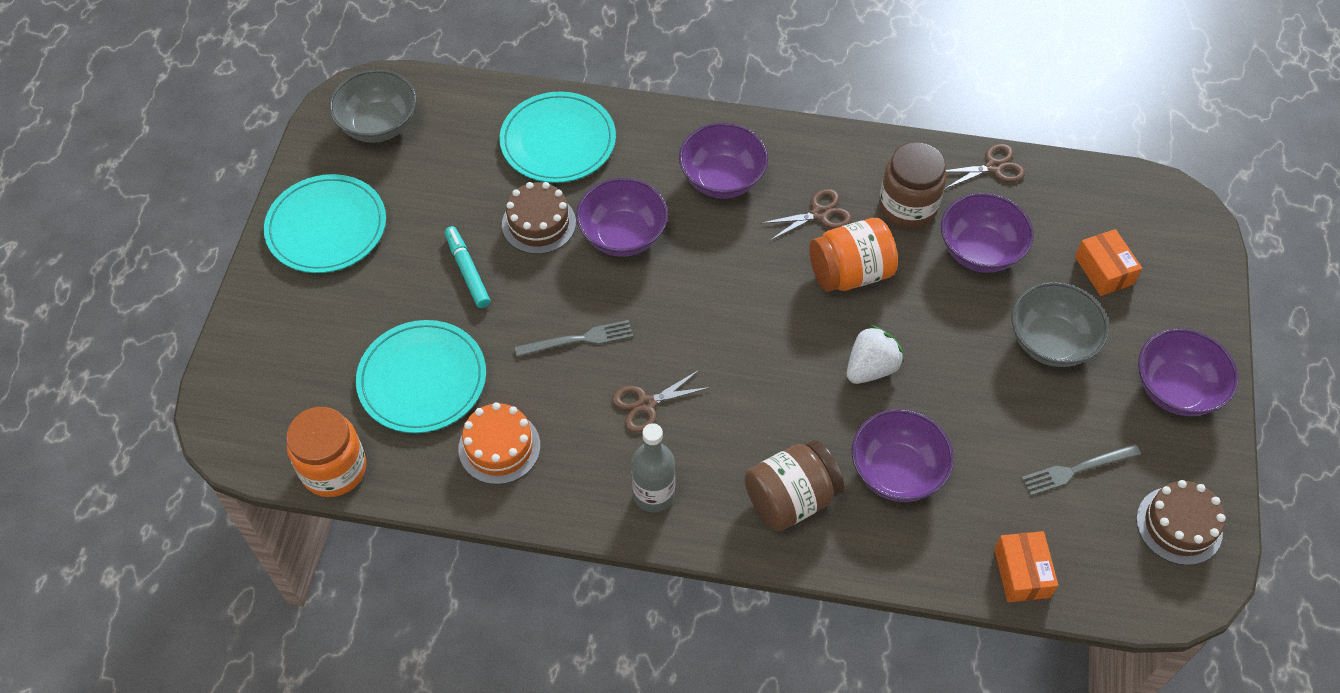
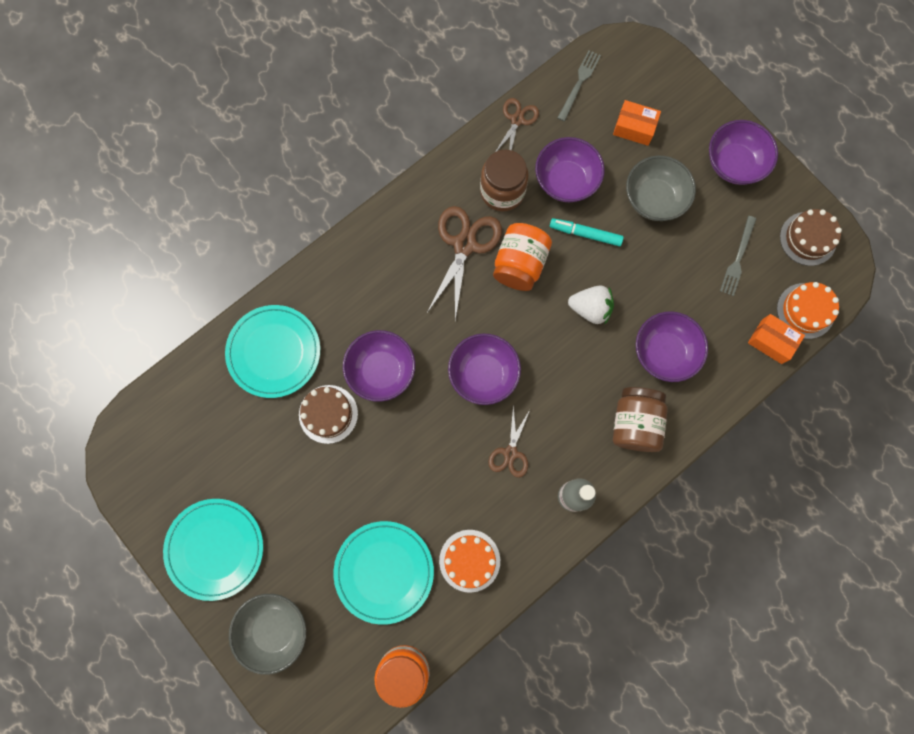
camera: 50 degrees left, 20 degrees up
(379, 125) = (158, 455): grey bowl -> grey bowl (274, 629)
(467, 271) = (327, 485): turquoise marker -> turquoise marker (585, 234)
(578, 339) = (434, 456): grey fork -> grey fork (579, 83)
(722, 179) = (391, 279): purple bowl -> purple bowl (483, 374)
(819, 214) = (464, 245): brown scissors -> brown scissors, size x1.71
(871, 368) = (590, 308): white strawberry -> white strawberry turned 105 degrees clockwise
(1095, 583) = (805, 311): none -> orange cake

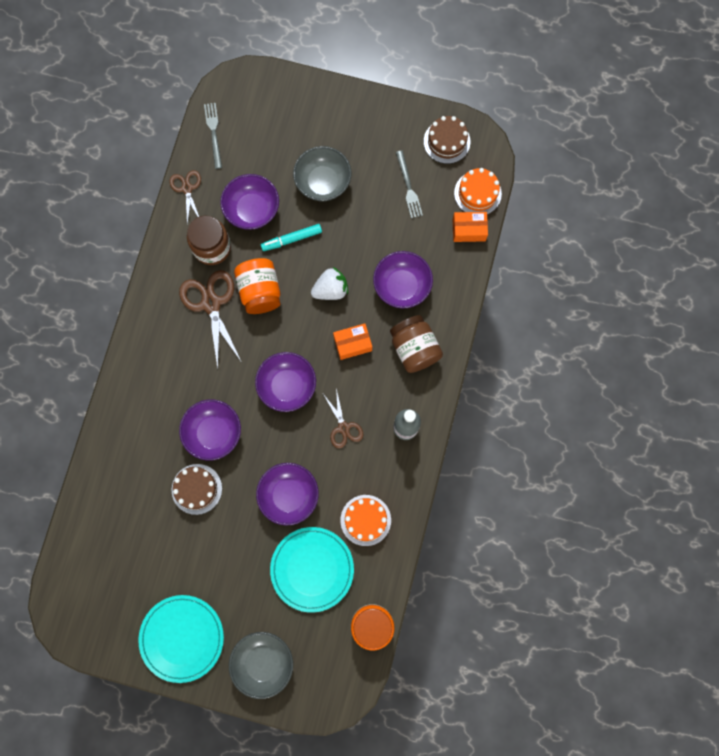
camera: 35 degrees left, 0 degrees up
(274, 352) = (126, 472): turquoise plate -> none
(634, 128) = (275, 140): orange box -> orange box (352, 344)
(734, 163) = (361, 121): purple bowl -> purple bowl (289, 495)

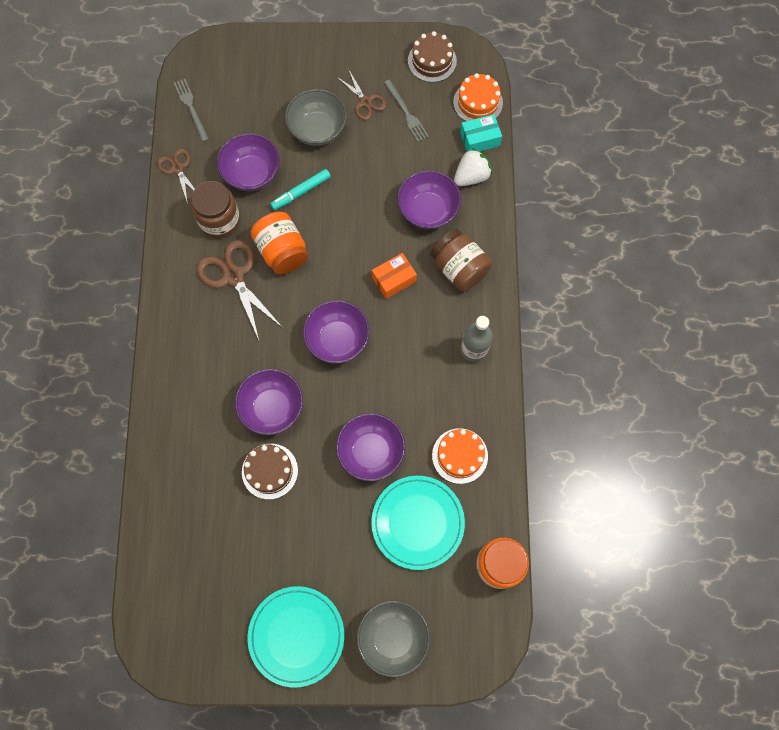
camera: 15 degrees left, 5 degrees down
(330, 290) = (355, 232): white strawberry -> white strawberry (471, 176)
(343, 427) = (408, 366): brown scissors -> brown scissors (365, 102)
(469, 230) = (479, 139): orange box -> turquoise box

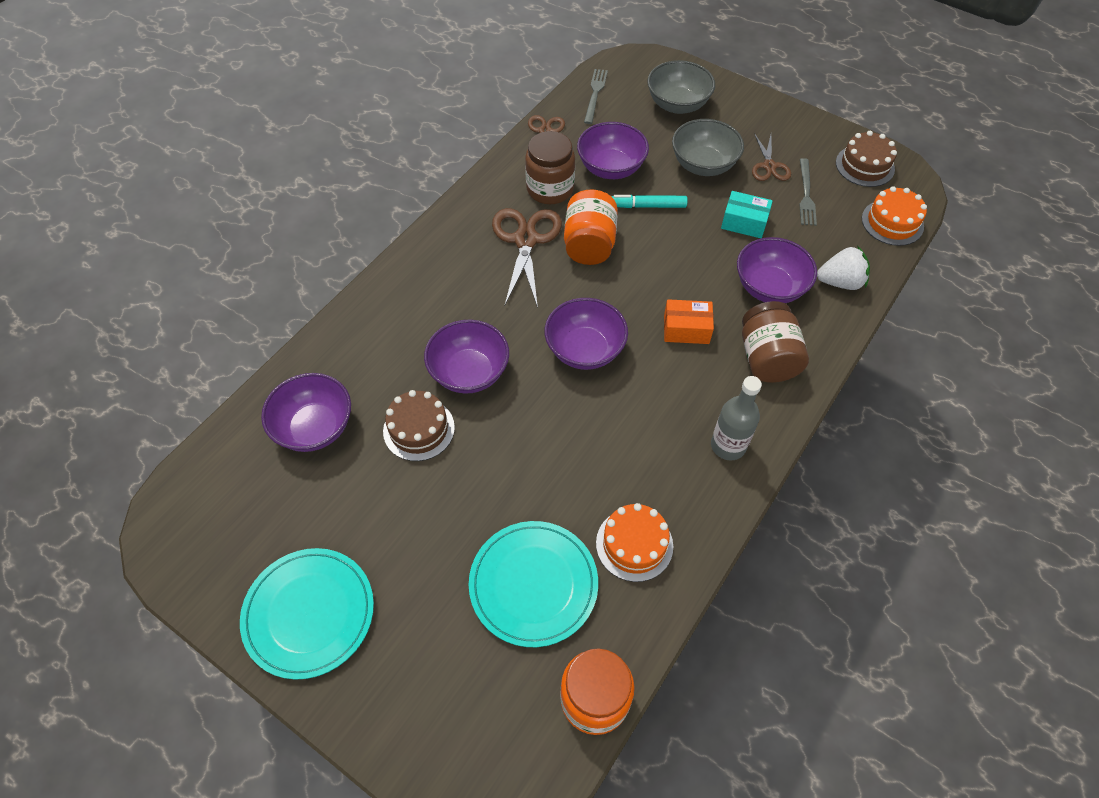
camera: 35 degrees right, 15 degrees down
(371, 451) = (537, 477): purple bowl -> purple bowl (315, 427)
(393, 637) = (409, 694): grey bowl -> grey bowl (677, 104)
(479, 139) = (872, 255): turquoise box -> turquoise box (744, 222)

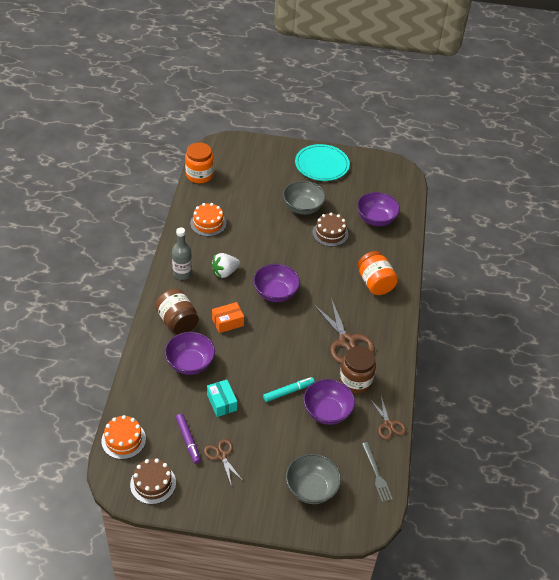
camera: 150 degrees right, 10 degrees down
(469, 372) = (325, 263): purple bowl -> none
(533, 584) = (242, 198): turquoise plate -> none
(589, 244) = (308, 352): orange jar -> orange jar (375, 283)
(703, 165) = (267, 438): grey bowl -> grey bowl (303, 208)
(744, 222) = (222, 402): turquoise box -> turquoise box turned 75 degrees clockwise
(806, 195) = (188, 440): grey fork -> purple marker
(840, 282) = (148, 382): white strawberry -> white strawberry (225, 272)

